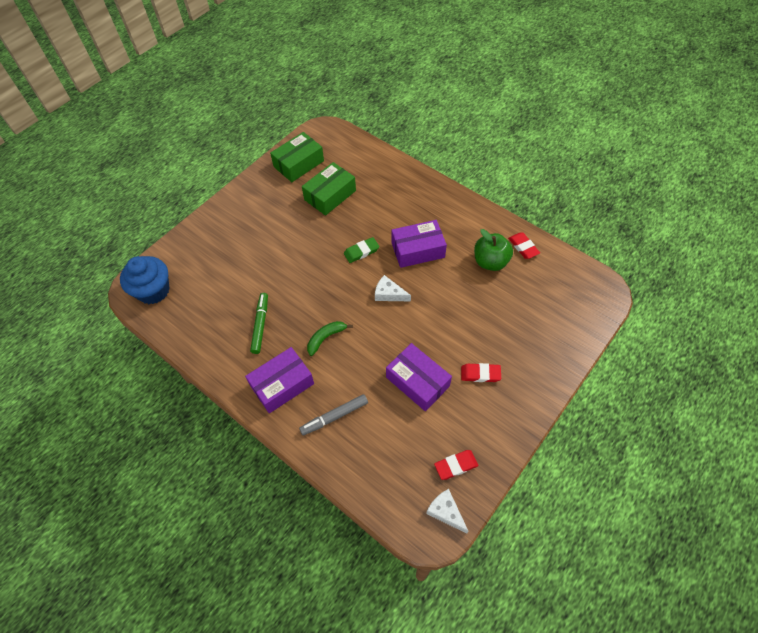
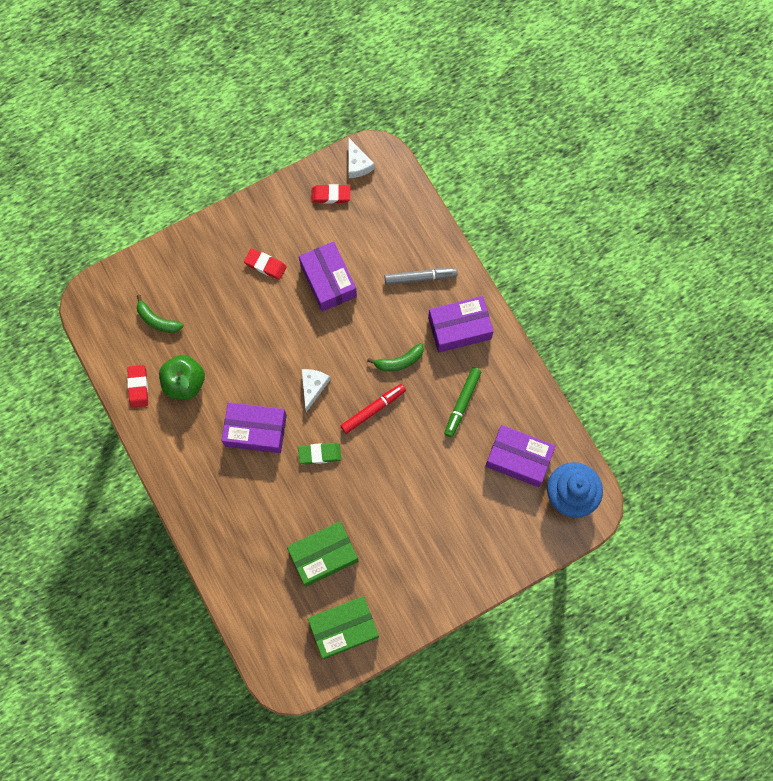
camera: 160 degrees left, 15 degrees up
(202, 301) = (518, 458): none -> purple box
(333, 295) = (373, 410): none -> red marker
(389, 294) = (313, 387): white cheese -> white cheese turned 120 degrees counterclockwise
(541, 297) = (157, 320): none -> green banana

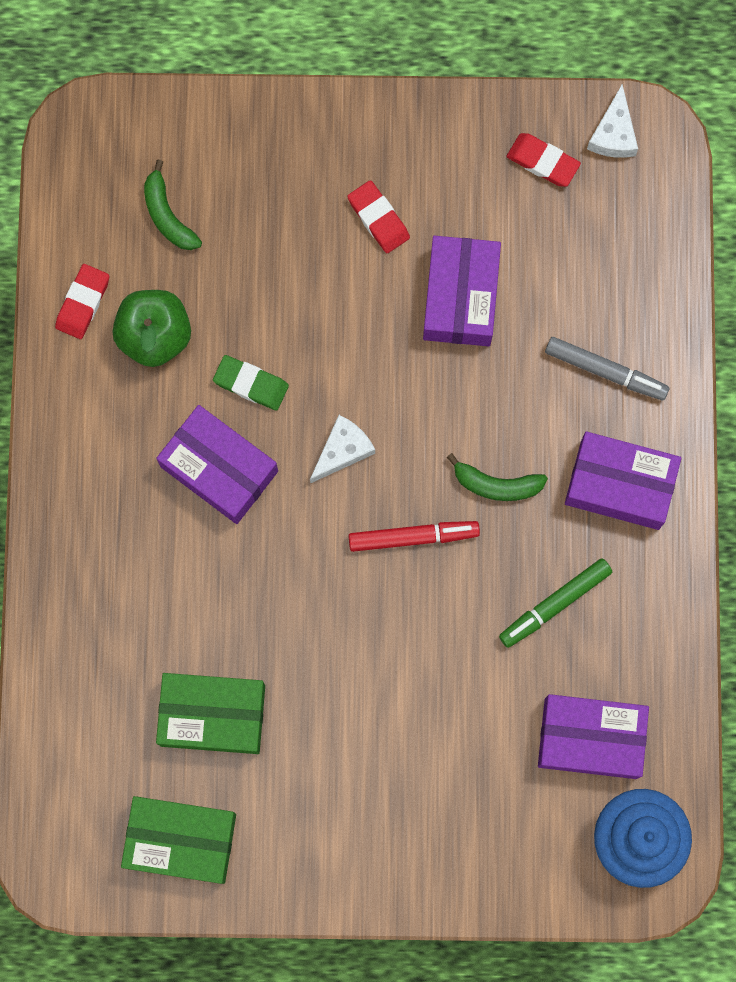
camera: 30 degrees right, 5 degrees up
(319, 454) = (294, 559): green eraser -> green eraser (251, 384)
(518, 458) = (590, 738): purple box -> purple box turned 45 degrees counterclockwise

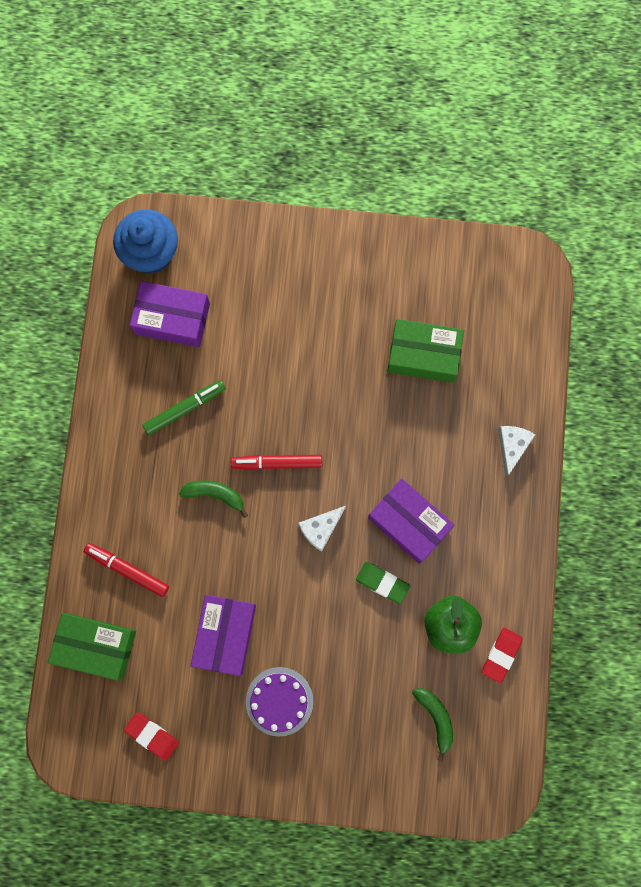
camera: 175 degrees left, 0 degrees up
(181, 840) = (449, 277): green box -> green box (96, 646)
(378, 218) = (279, 701): red eraser -> purple cake
(605, 371) = (127, 570): grey marker -> red marker
(613, 133) = (96, 753): white cheese -> white cheese (512, 447)
(619, 485) = (129, 487): purple box -> none

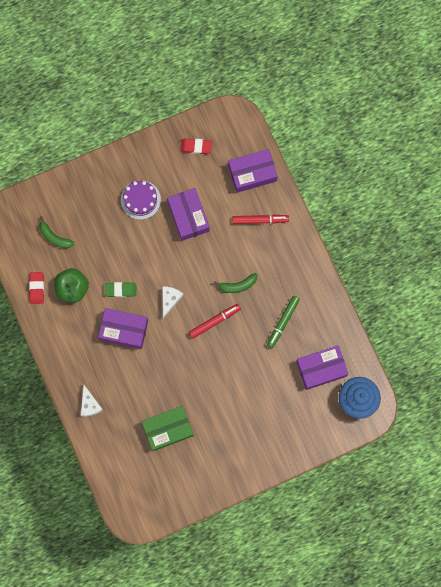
camera: 150 degrees right, 0 degrees up
(96, 646) = (252, 173): green box -> purple box

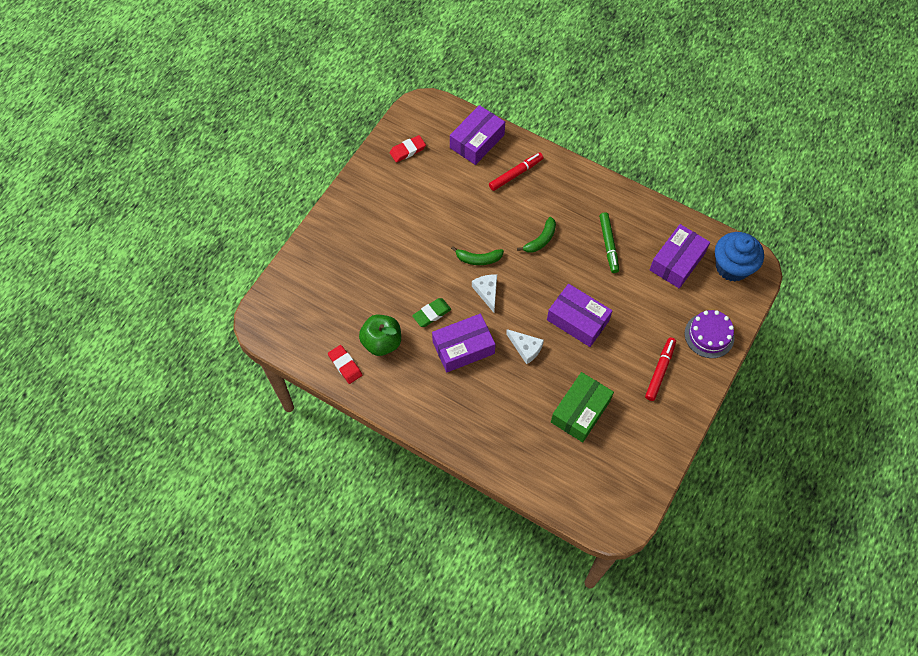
camera: 35 degrees left, 15 degrees down
(54, 237) = (328, 307): green banana -> green banana (478, 259)
(90, 404) = (483, 440): white cheese -> white cheese (526, 348)
(140, 200) = (389, 224): purple cake -> purple cake (709, 335)
(188, 216) = (447, 211): purple box -> purple box (577, 320)
(214, 321) = (544, 284): red marker -> red marker (659, 371)

